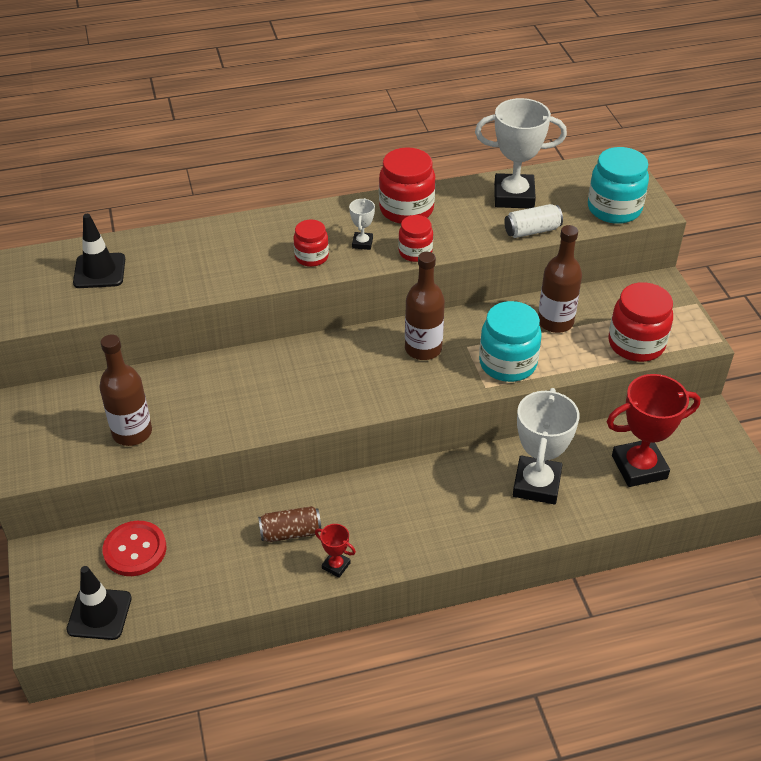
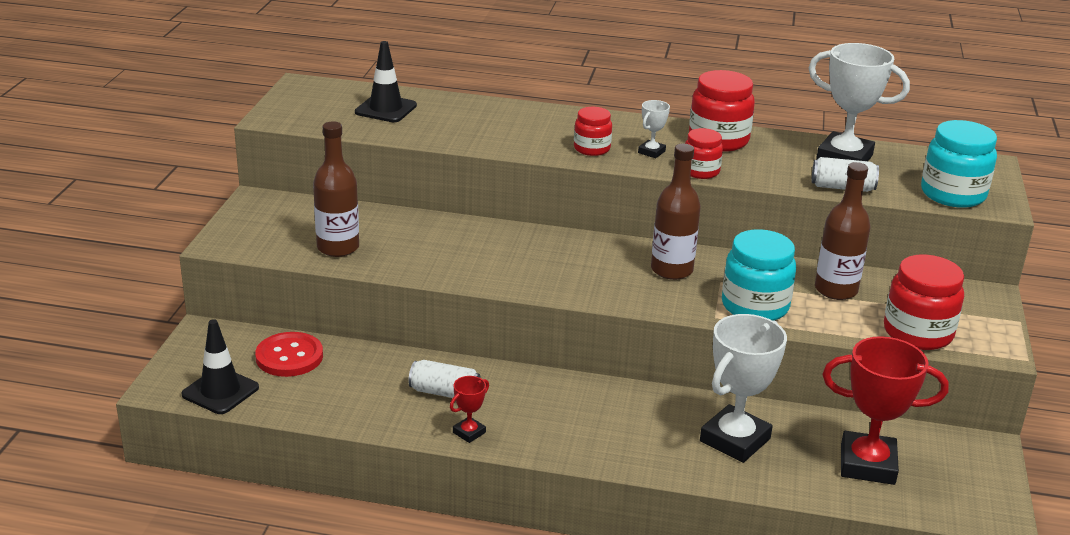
camera: 25 degrees right, 15 degrees down
(290, 532) = (444, 392): brown can -> white can
(336, 566) = (469, 432): red trophy -> red trophy turned 75 degrees clockwise

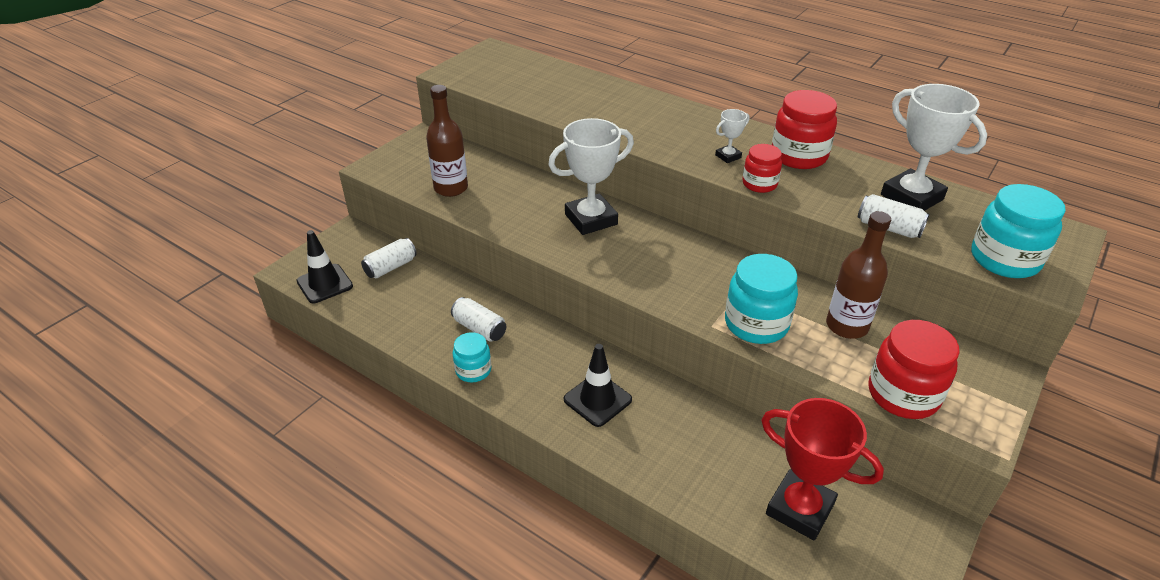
camera: 25 degrees right, 10 degrees up
(289, 357) = (391, 267): red button -> white can
(386, 109) = (537, 79): black traffic cone -> black traffic cone (597, 399)
(469, 432) = (473, 370): red trophy -> turquoise jar
(592, 149) = (677, 144): red jar -> none
(671, 270) = (704, 269): brown bottle -> none
(735, 440) = (689, 444): white trophy -> white trophy (591, 219)

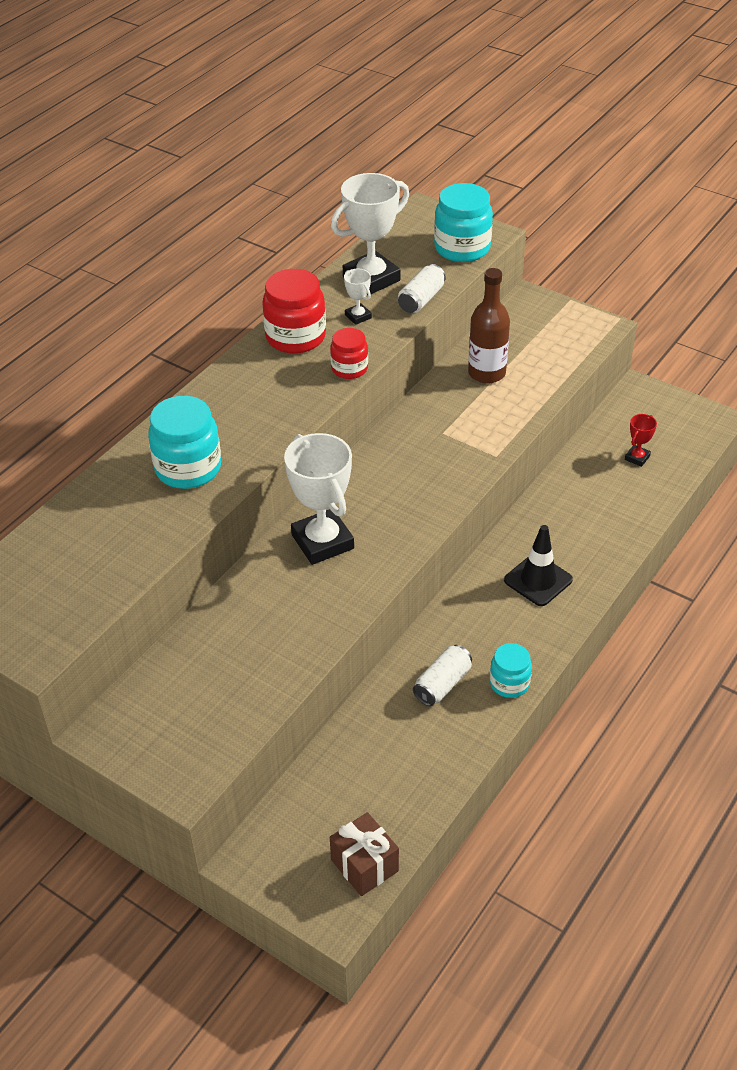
camera: 90 degrees left, 5 degrees up
(324, 284) = (364, 865): black traffic cone -> brown gift
(391, 267) = (329, 793): white can -> none
(451, 188) = (248, 683): brown bottle -> none
(728, 156) = (294, 386): white trophy -> white trophy (358, 316)
(756, 324) = (490, 427): turquoise jar -> turquoise jar (188, 468)
(800, 509) = (637, 458): red trophy -> red trophy, size x0.46
(903, 394) = (565, 355): red jar -> none

